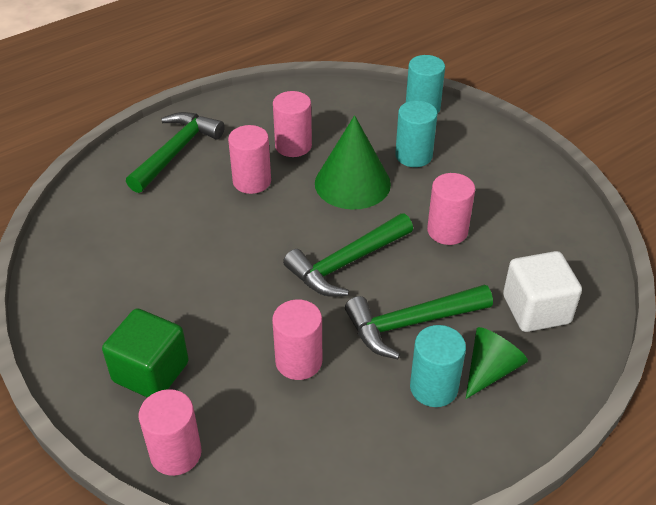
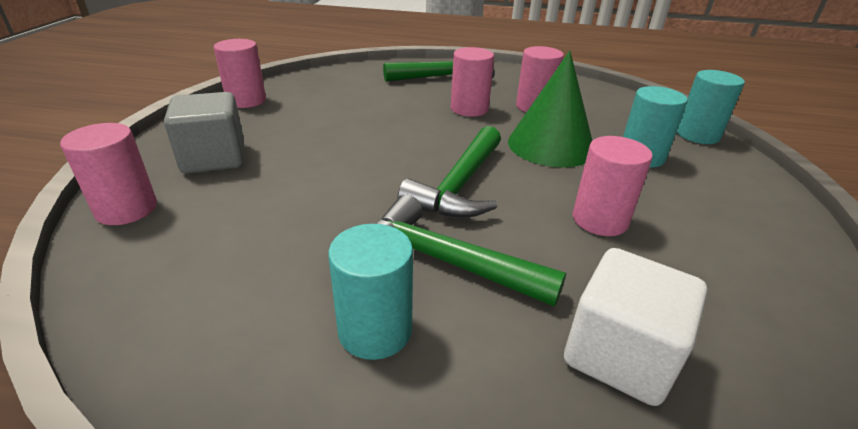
camera: 45 degrees right, 10 degrees down
(151, 372) = (214, 158): green cube -> grey cube
(298, 361) = (305, 219): pink cylinder -> pink cylinder (246, 100)
(346, 263) = (460, 186): green hammer -> green hammer turned 75 degrees counterclockwise
(490, 370) = (464, 368): green cone -> none

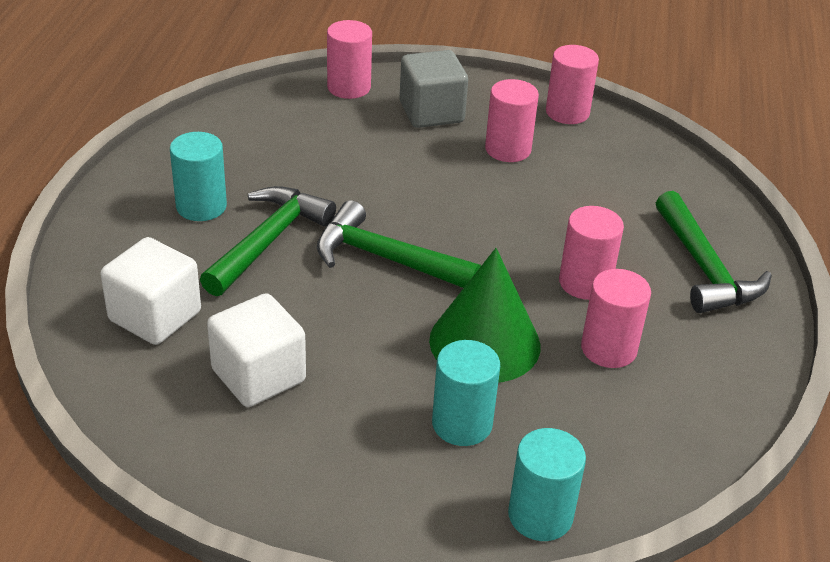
camera: 90 degrees right, 5 degrees up
(599, 220) = (321, 347): pink cylinder -> pink cylinder (508, 149)
(662, 257) = (258, 375): none -> white cube

